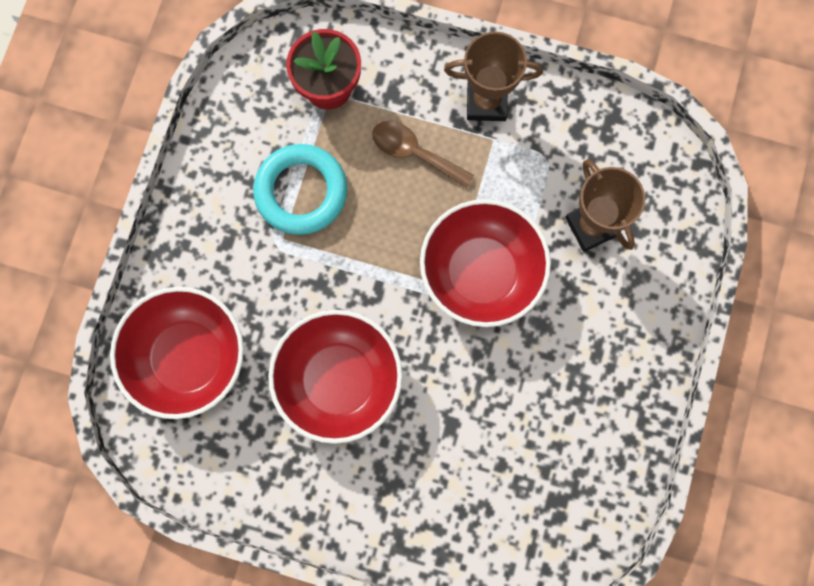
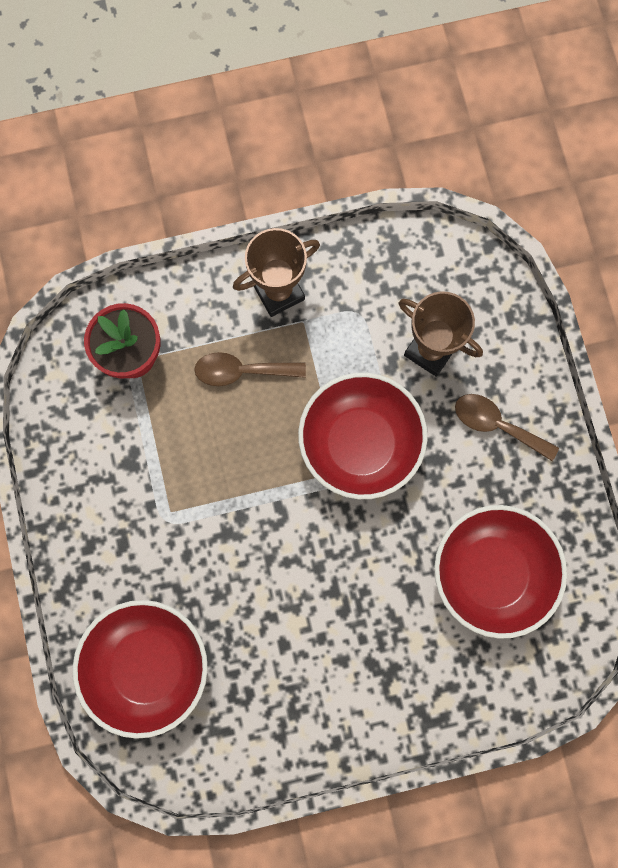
camera: 30 degrees left, 0 degrees up
(301, 192) = (162, 461): turquoise ring -> none
(339, 380) = (292, 608): red bowl -> red bowl (491, 573)
(613, 324) = (496, 425): none -> brown spoon

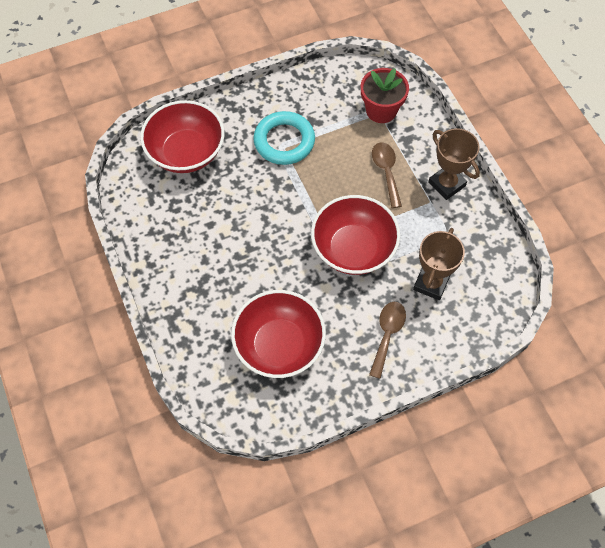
camera: 80 degrees right, 15 degrees down
(158, 510) = (284, 141): none -> turquoise ring

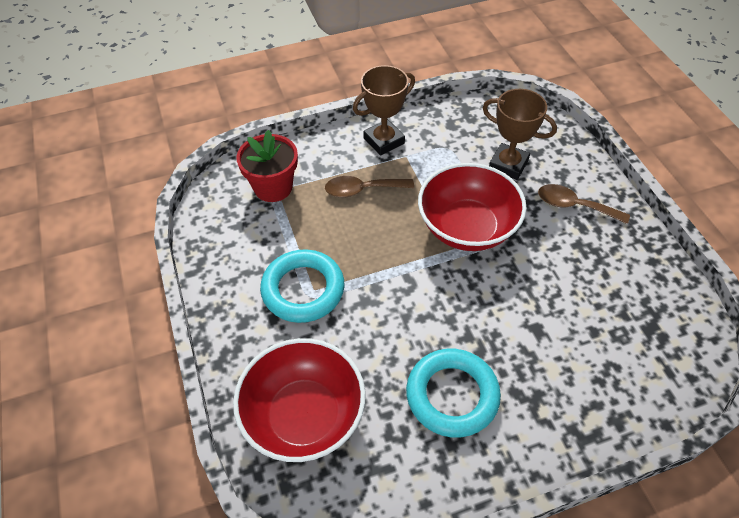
camera: 85 degrees left, 10 degrees down
(202, 237) = (452, 395): none -> turquoise ring
(279, 345) = (603, 309): red bowl -> none

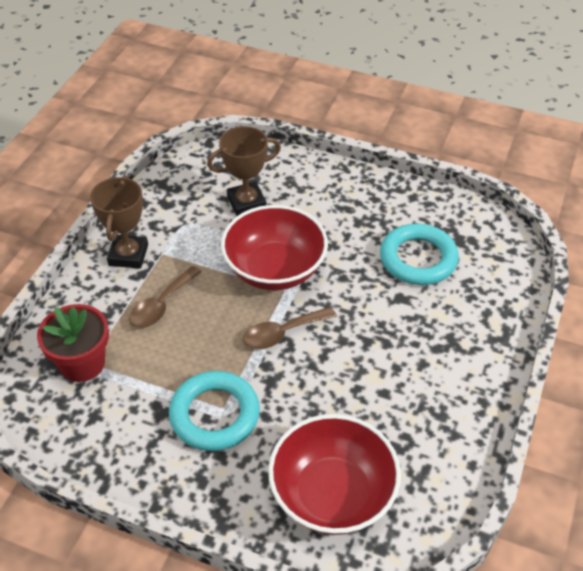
camera: 50 degrees left, 5 degrees down
(452, 395) = (405, 386): turquoise ring -> turquoise ring (418, 259)
(574, 206) = (325, 198): brown spoon -> brown spoon (282, 333)

